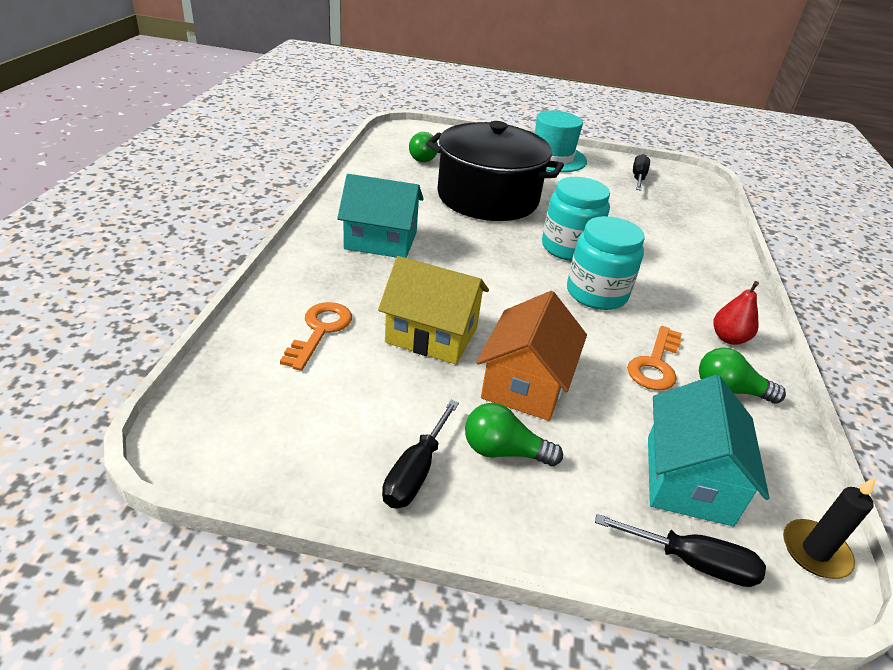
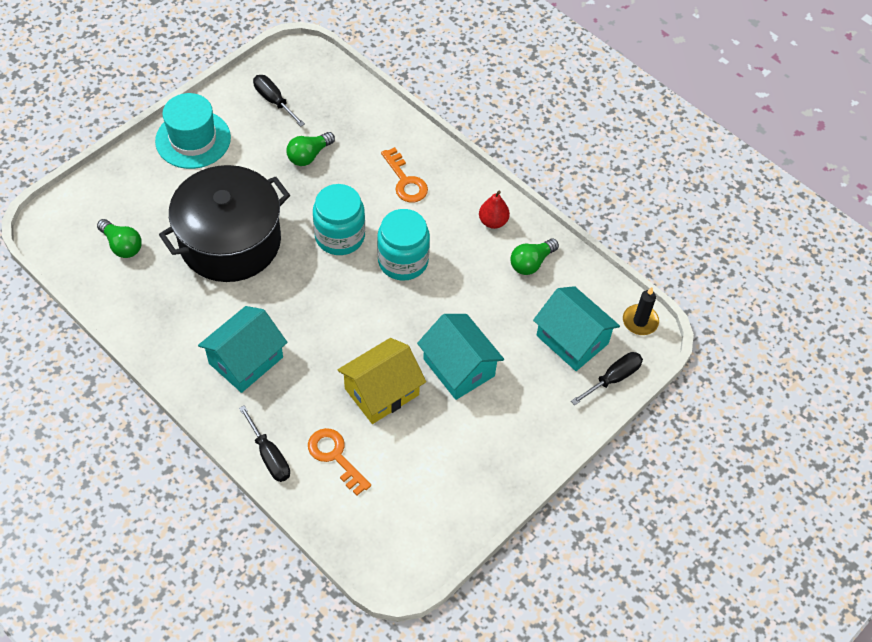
camera: 55 degrees left, 20 degrees up
(415, 471) = (488, 466): black screwdriver -> black screwdriver (269, 456)
(503, 451) = (501, 414): green light bulb -> green light bulb (309, 155)
(525, 384) = (459, 367): orange house -> turquoise house
(655, 364) = (487, 283): orange key -> orange key (405, 181)

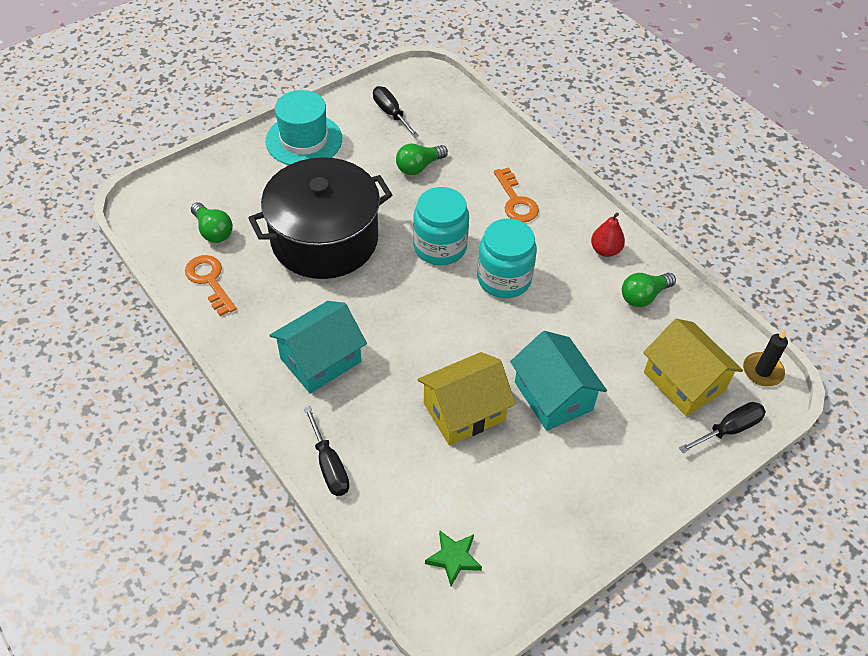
camera: 10 degrees right, 5 degrees down
(335, 457) = (403, 476): orange key -> orange key (210, 281)
(388, 521) = (453, 558): none -> green star
(572, 339) = (684, 381): turquoise house -> yellow house

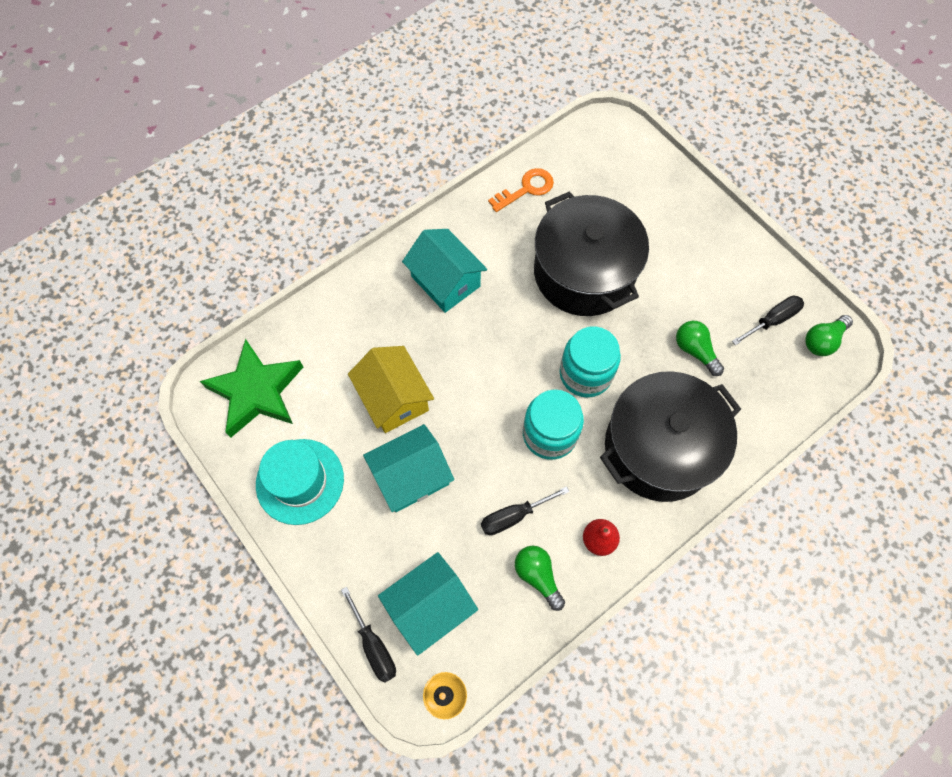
camera: 90 degrees right, 15 degrees up
(213, 231) = (584, 183): green light bulb -> green light bulb (823, 341)
(304, 140) = (715, 243): turquoise hat -> turquoise hat (300, 481)
(329, 465) = (342, 296): black screwdriver -> black screwdriver (513, 516)
(453, 558) = (256, 391): green star -> green star, size x2.19
(516, 201) = (659, 448): orange key -> black pot
(684, 381) = (430, 606): yellow house -> turquoise house

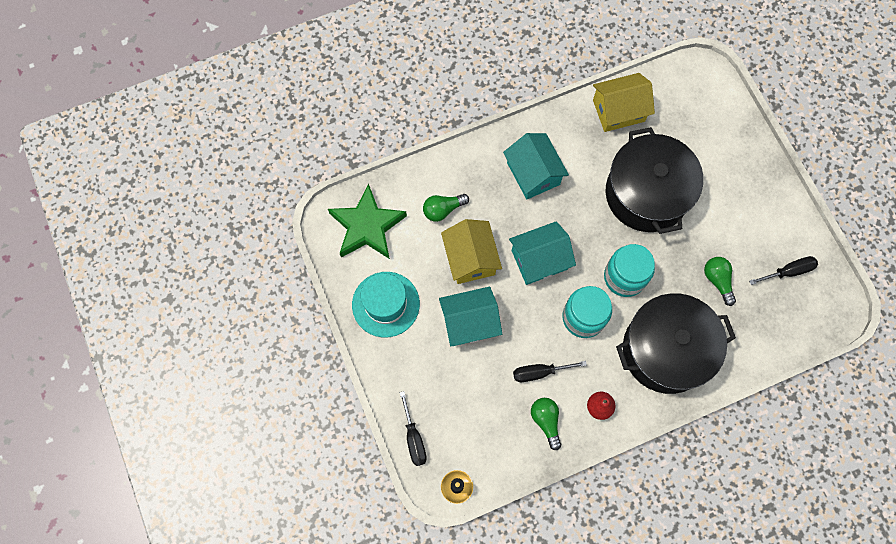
camera: 15 degrees right, 5 degrees up
(430, 606) = (461, 421): turquoise house -> turquoise house (539, 260)
(526, 189) = (618, 110): orange key -> yellow house
(823, 341) = (824, 299): green light bulb -> green light bulb (443, 210)

